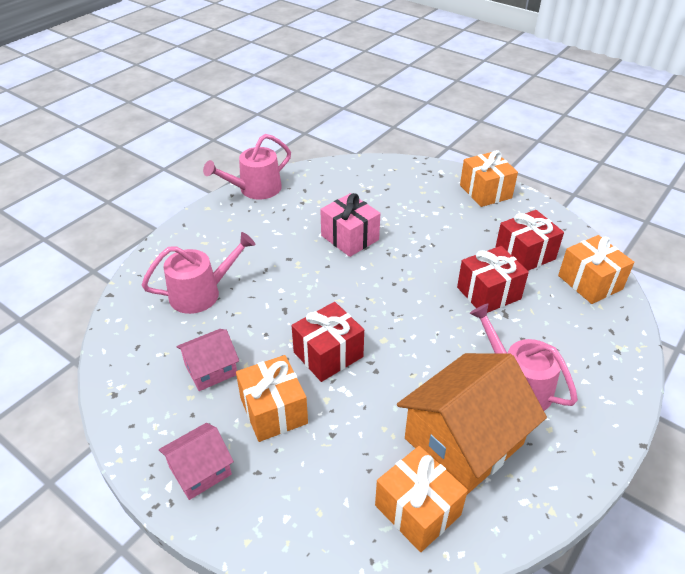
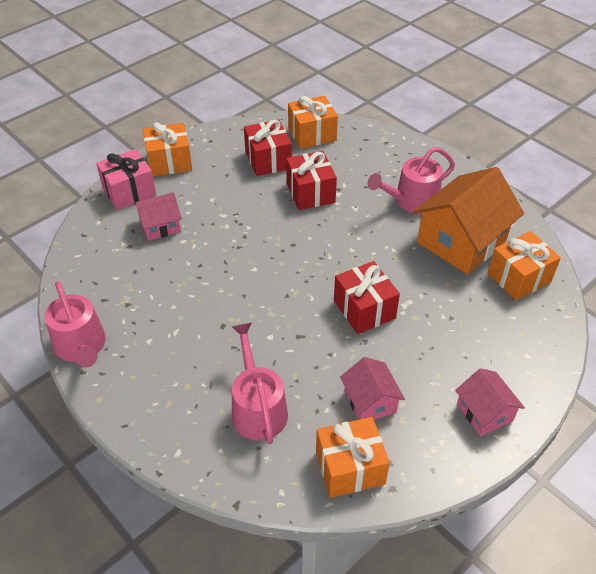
camera: 80 degrees left, 5 degrees up
(273, 411) = (424, 355): orange gift -> orange gift (350, 468)
(350, 238) = (205, 272): pink gift -> pink gift (129, 192)
(398, 202) = (160, 226): none -> pink house
(463, 441) = (461, 241): orange house -> orange house turned 75 degrees clockwise

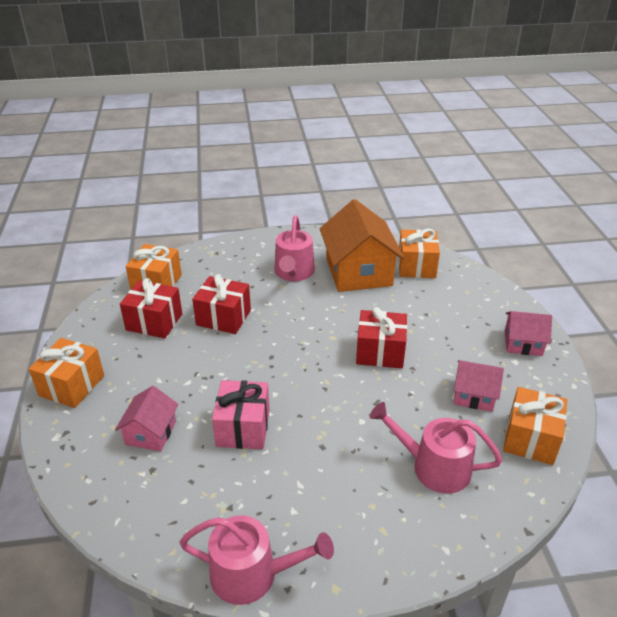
camera: 55 degrees left, 10 degrees down
(129, 192) = (75, 435): pink gift -> pink gift (243, 428)

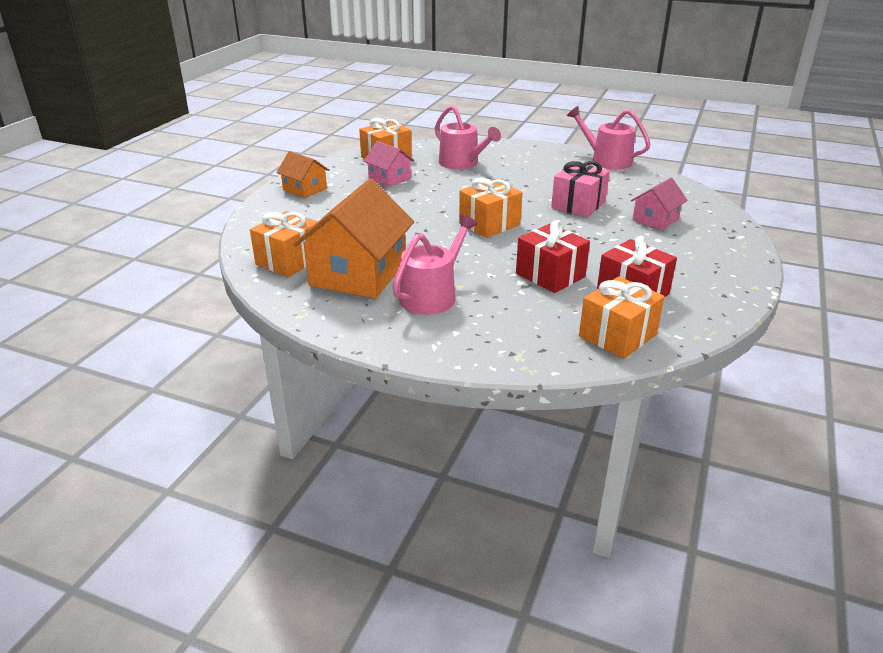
camera: 150 degrees left, 5 degrees down
(72, 385) = (730, 264): orange gift -> orange gift (489, 224)
(380, 352) = (425, 213): red gift -> none
(523, 343) = (305, 189): pink house -> orange house

